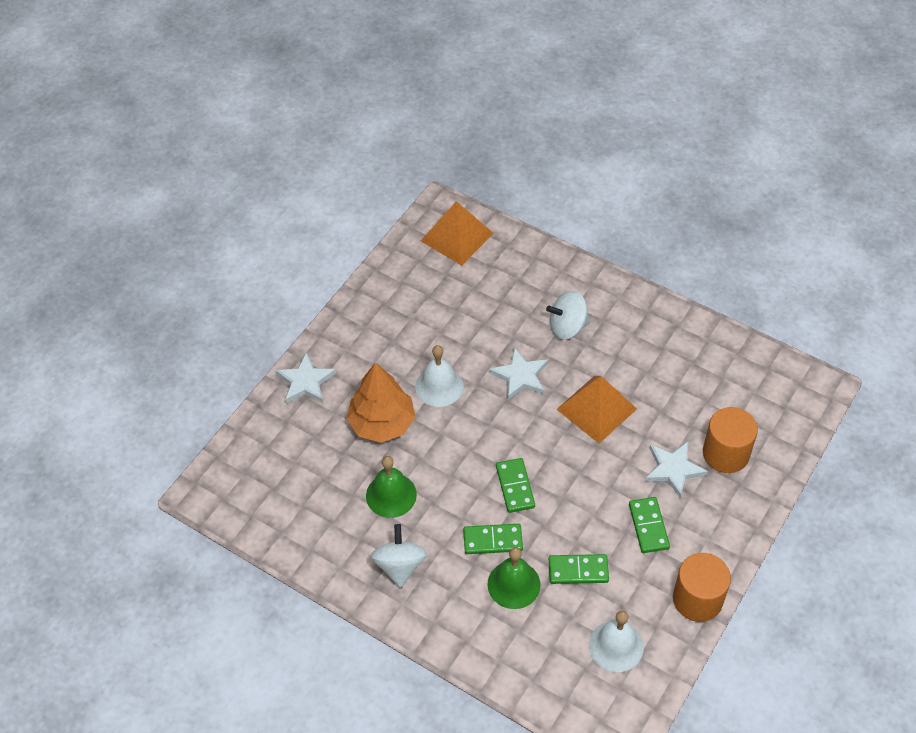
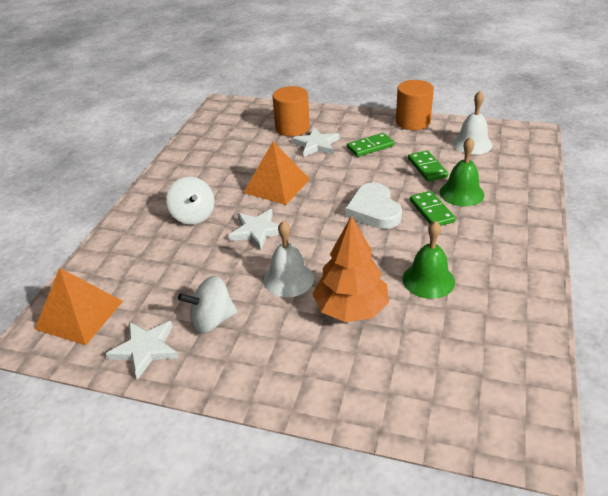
camera: 105 degrees left, 15 degrees down
(305, 381) = (324, 392): white star -> white star (145, 349)
(400, 565) = (494, 256): white spinning top -> white spinning top (212, 320)
(515, 486) = (374, 210): green domino -> white heart

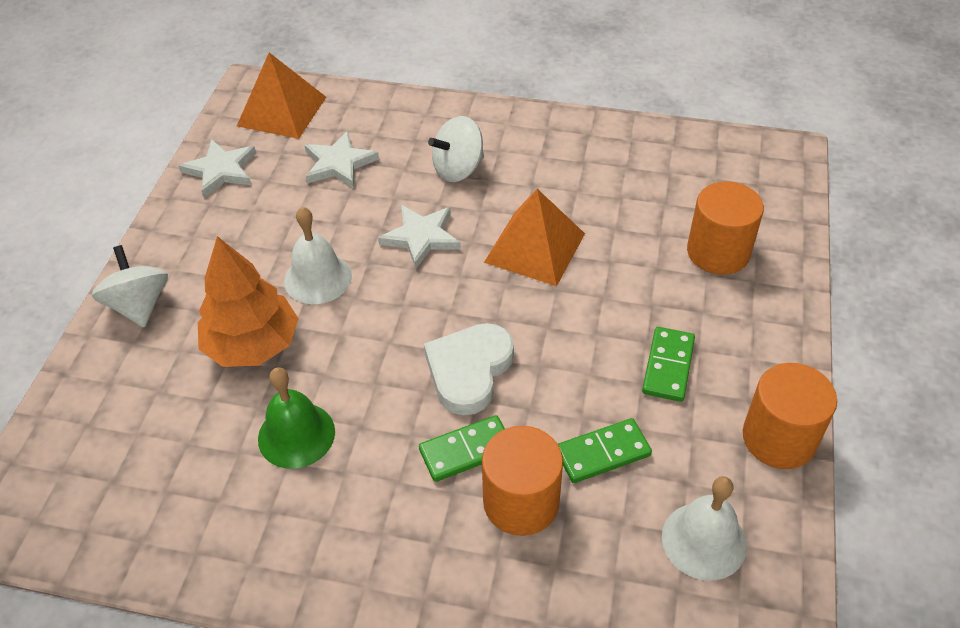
camera: 85 degrees right, 10 degrees up
(212, 320) = (255, 216): white spinning top -> white spinning top (139, 305)
(316, 145) = (664, 288): white star -> white star (339, 164)
(370, 147) = (668, 366): green domino -> green domino turned 45 degrees clockwise
(374, 210) = (469, 370): white heart -> white heart turned 45 degrees counterclockwise
(461, 193) = (521, 502): green bell -> orange cylinder

